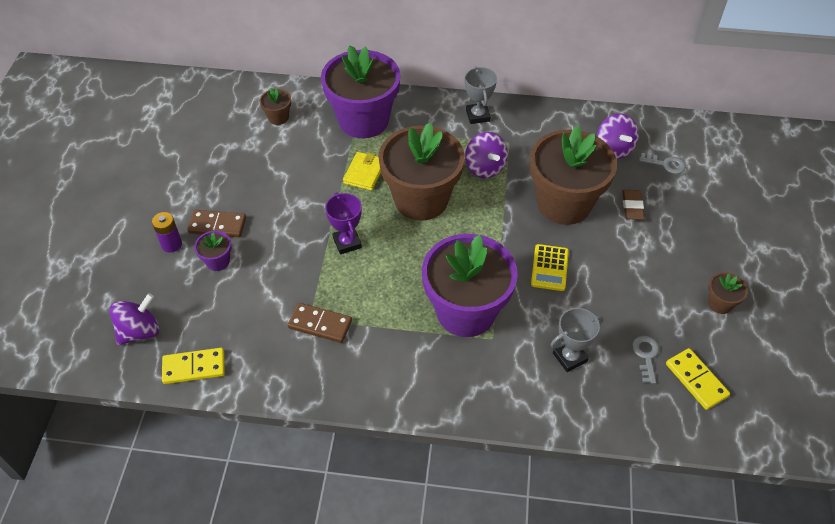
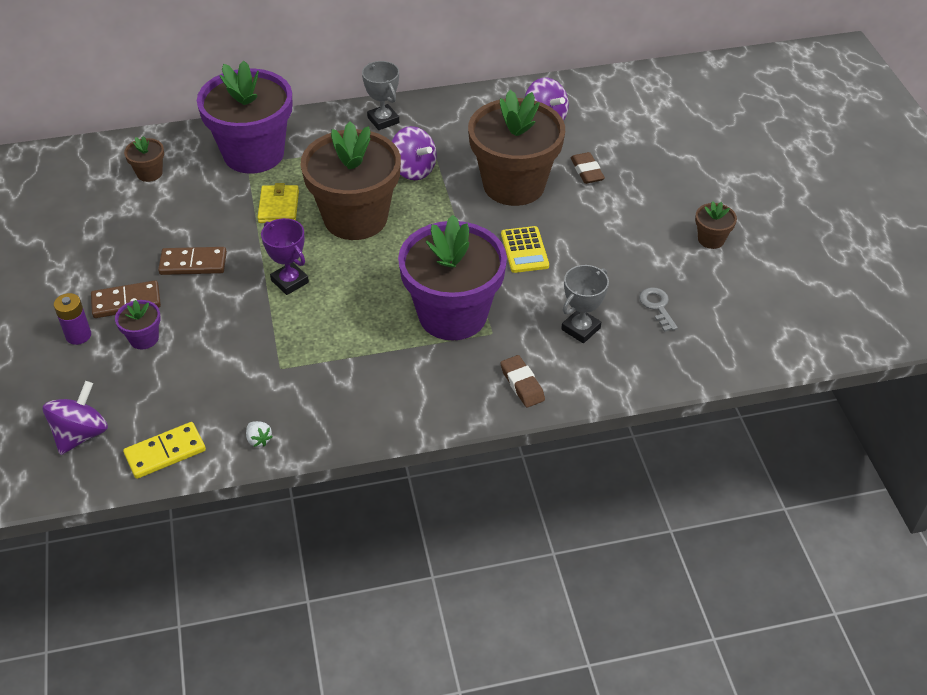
camera: 20 degrees left, 5 degrees down
(268, 379) = (259, 439): none -> white strawberry
(320, 324) = (295, 370): brown domino -> brown domino (193, 263)
(499, 395) = (522, 384): none -> brown eraser
(666, 164) = (605, 122): grey key -> none
(696, 380) = (715, 315): yellow domino -> none

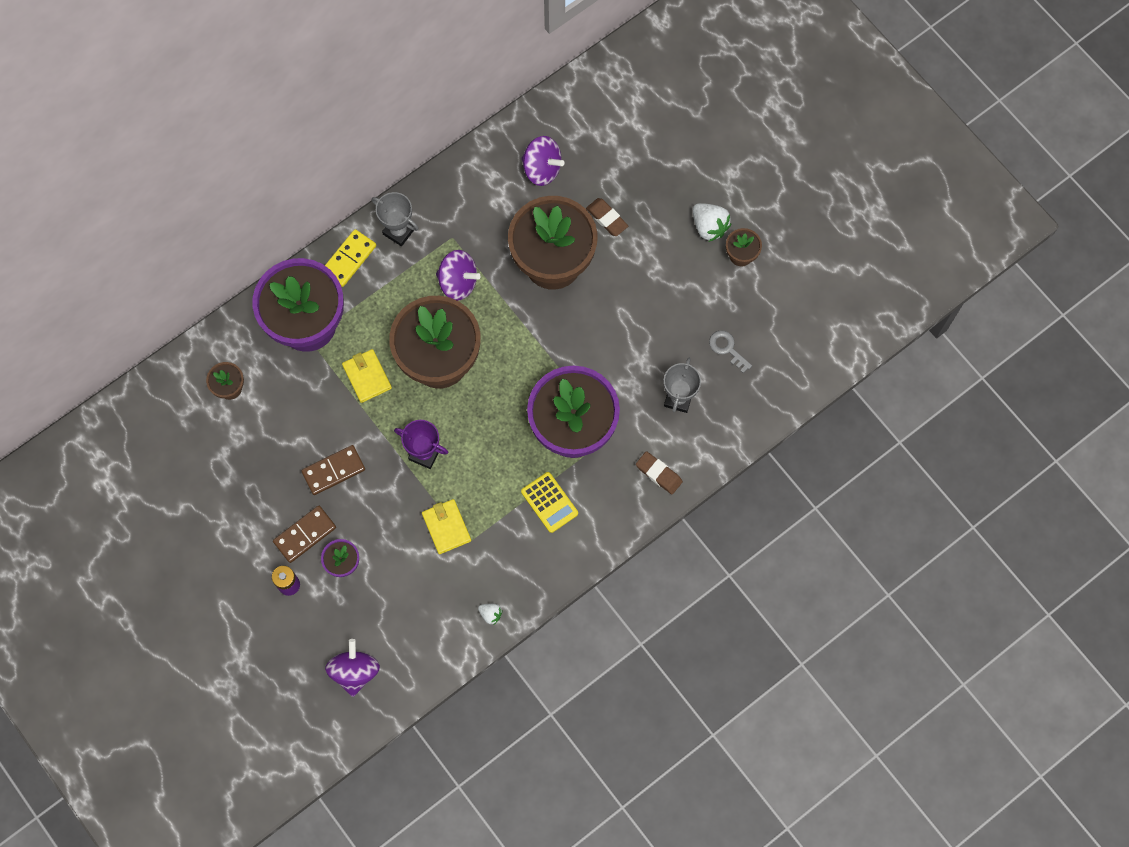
camera: 25 degrees left, 25 degrees up
(165, 452) = (428, 657): yellow domino -> yellow domino (349, 259)
(268, 347) = (446, 527): none -> yellow wallet
(524, 250) = (597, 334): yellow calculator -> yellow calculator (549, 502)
(688, 208) = (709, 227): none -> white strawberry

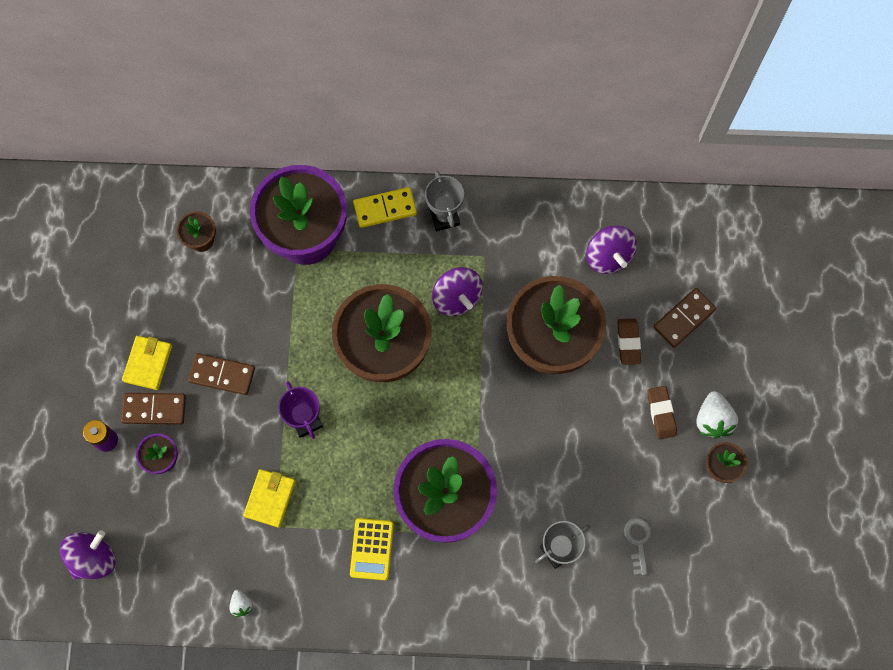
camera: 40 degrees right, 0 degrees up
(367, 377) = (315, 318): yellow wallet -> yellow wallet (148, 363)
(631, 171) = (684, 318): none -> brown domino
(658, 474) = (485, 602): brown eraser -> brown eraser (661, 413)

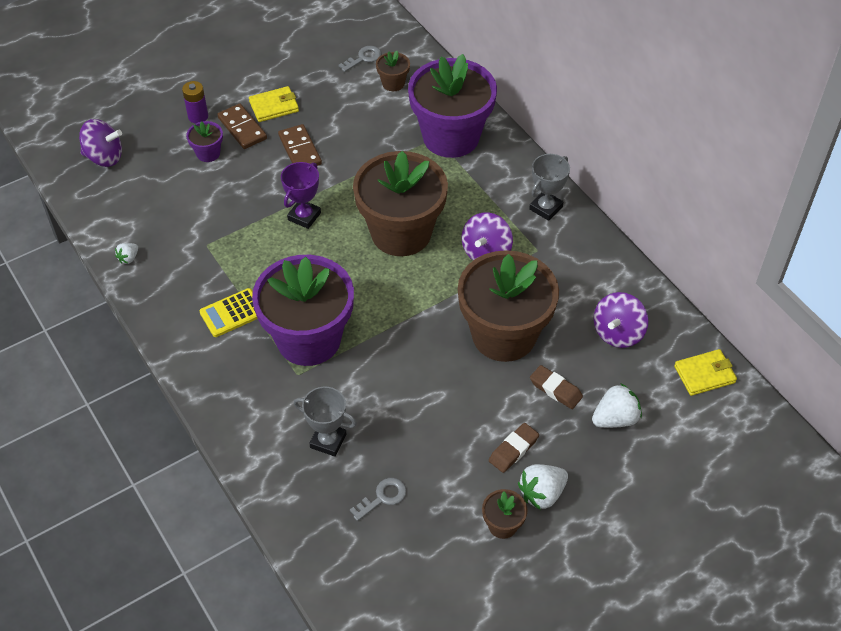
camera: 55 degrees right, 20 degrees down
(147, 244) = (363, 58): none -> grey key
(270, 498) = (225, 229): yellow wallet -> yellow wallet (704, 374)
(385, 208) = (517, 169): yellow domino -> none
(628, 342) = (555, 389): brown eraser -> brown eraser turned 75 degrees clockwise
(684, 318) = (615, 419): brown domino -> white strawberry

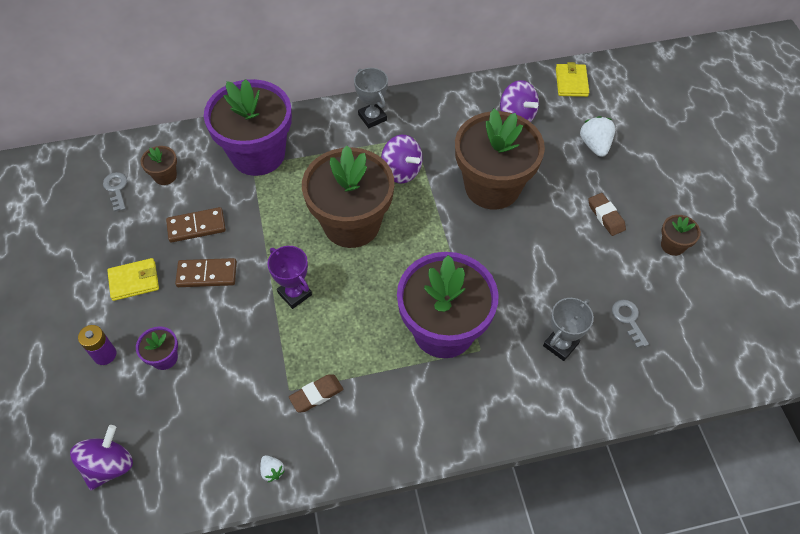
camera: 70 degrees left, 5 degrees up
(232, 313) = (387, 387): yellow calculator -> none
(242, 128) = (147, 317): brown domino -> brown domino (196, 226)
(274, 106) = (134, 281): yellow wallet -> yellow wallet turned 75 degrees clockwise
(542, 494) = (650, 211): white strawberry -> none
(555, 389) = (557, 171): brown eraser -> brown eraser (316, 395)

